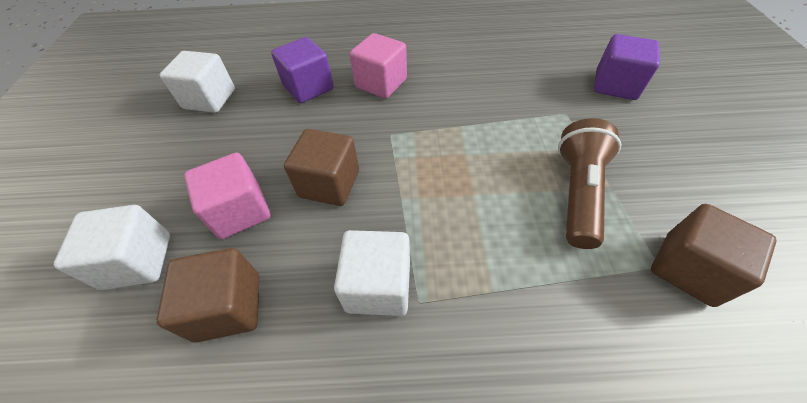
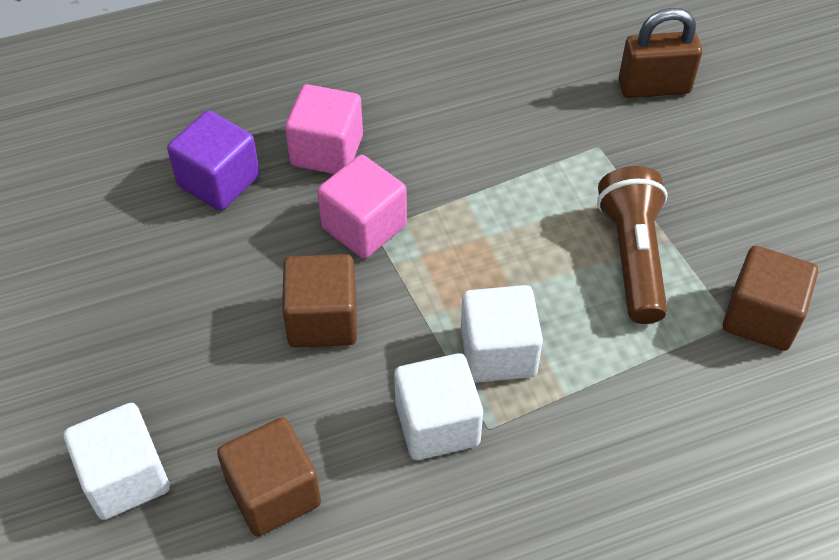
camera: 20 degrees left, 0 degrees up
(210, 99) = (71, 234): white cube -> white cube (498, 352)
(240, 211) = (222, 384): pink cube -> pink cube (364, 226)
(615, 85) = (654, 87): purple cube -> brown padlock

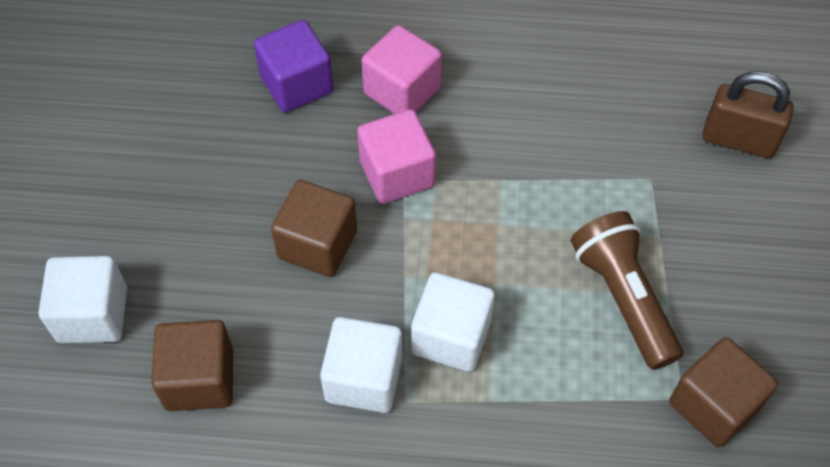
camera: 25 degrees right, 5 degrees up
(633, 257) = (623, 298): brown flashlight -> brown flashlight turned 45 degrees counterclockwise

